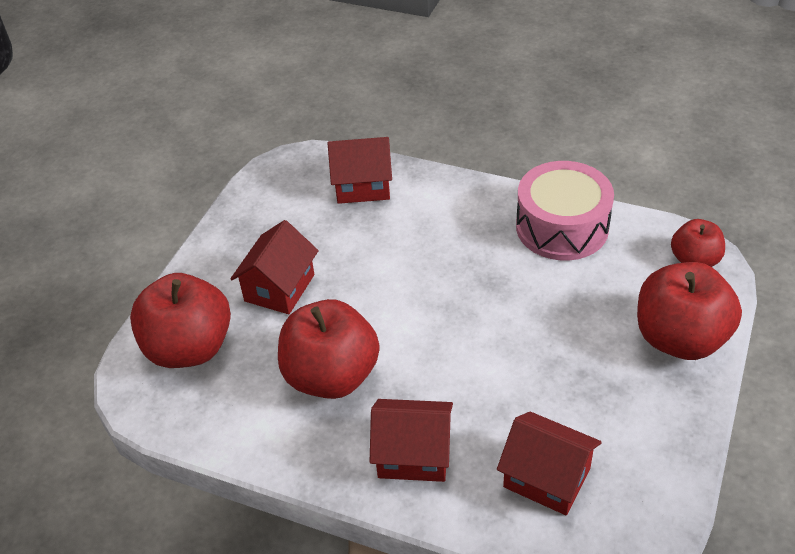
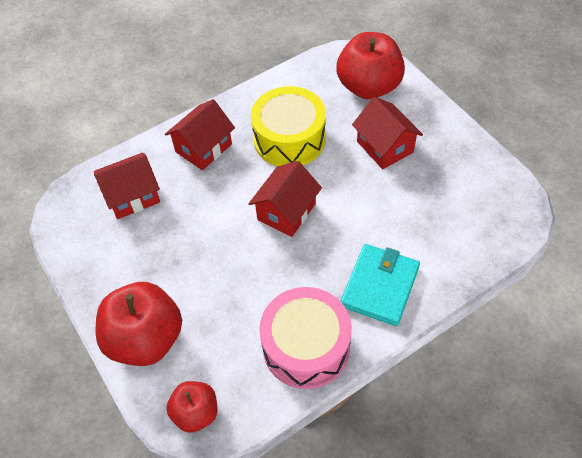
camera: 125 degrees right, 10 degrees up
(331, 376) = (289, 139): red apple -> yellow drum
(362, 186) = (457, 243): red house -> red house (286, 211)
(456, 212) = (380, 286): none -> turquoise wallet

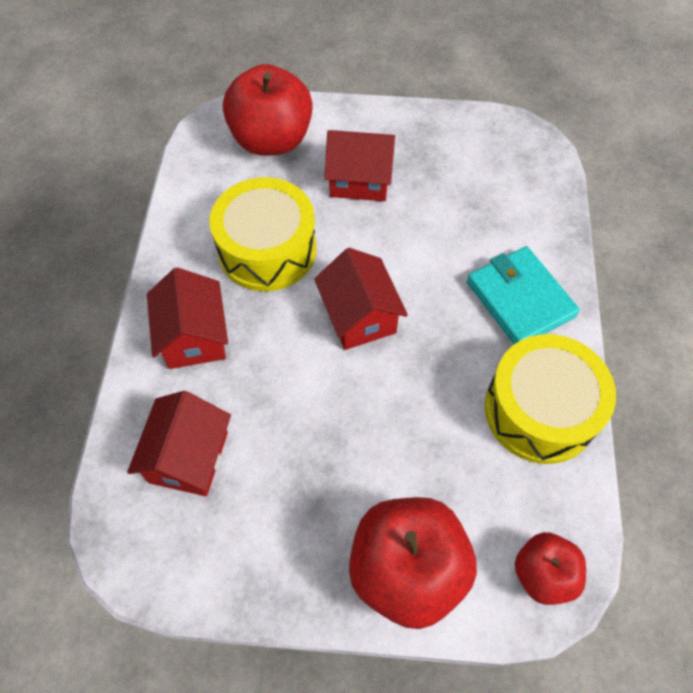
camera: 55 degrees left, 5 degrees up
(306, 346) = (540, 410): pink drum -> yellow drum

